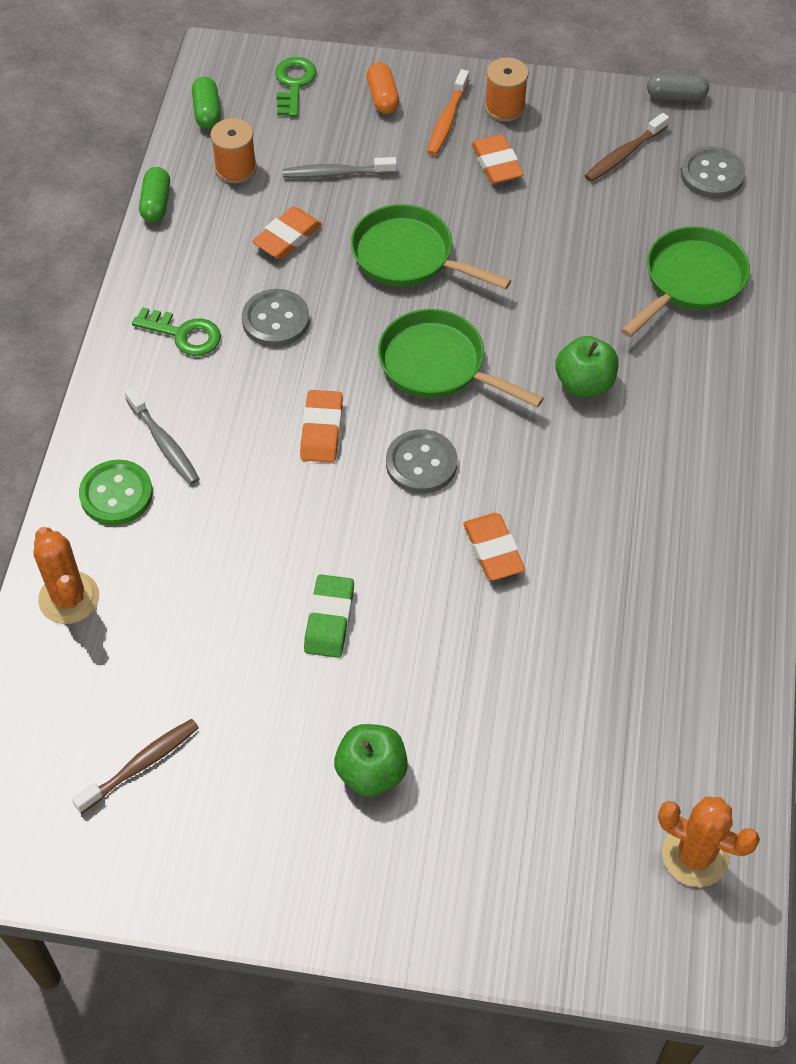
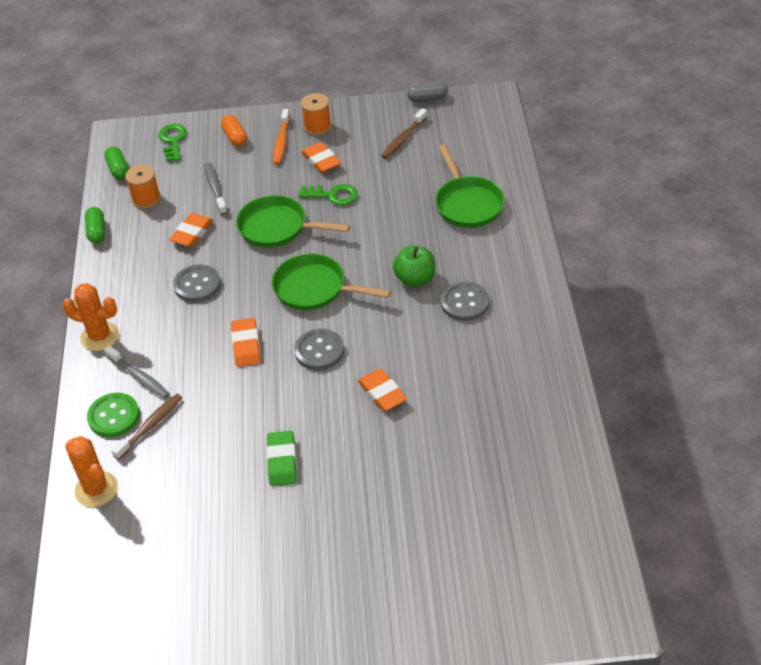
camera: 10 degrees left, 10 degrees down
(141, 764) = (174, 584): brown toothbrush -> brown toothbrush (150, 426)
(183, 334) = (136, 307): green key -> green key (333, 195)
(336, 173) = (215, 188): grey toothbrush -> grey toothbrush turned 90 degrees clockwise
(371, 772) = (336, 550): green apple -> none
(690, 281) = (467, 204): green pan -> green pan turned 135 degrees clockwise
(695, 855) = (569, 550): orange cactus -> orange cactus (100, 336)
(712, 175) = (463, 139): grey button -> grey button (464, 303)

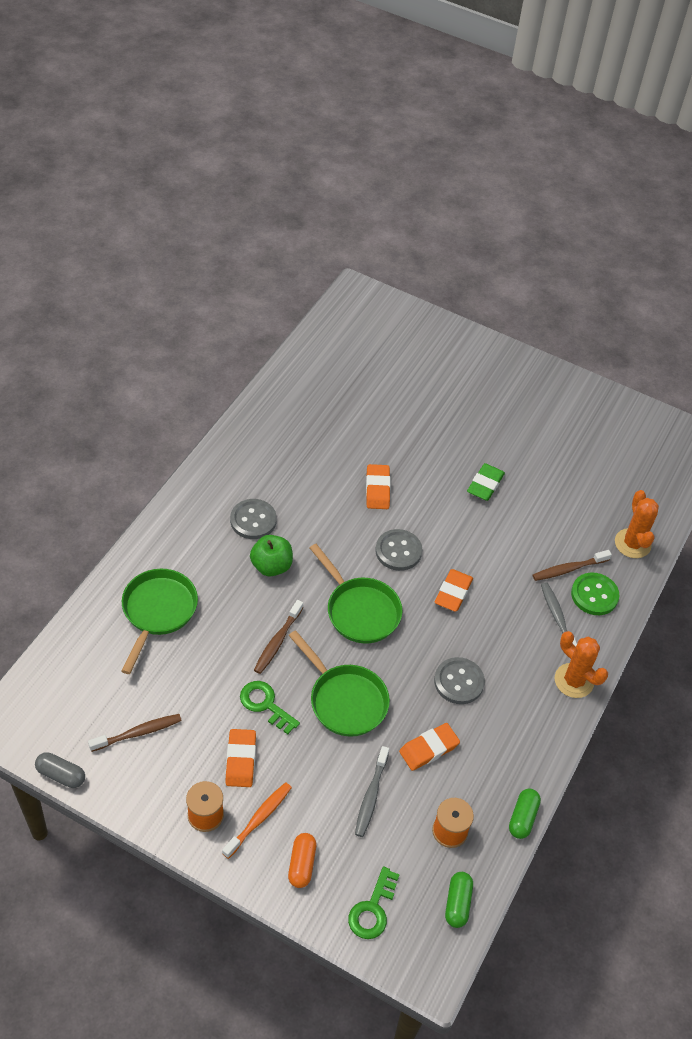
camera: 155 degrees left, 5 degrees up
(360, 234) = (277, 641): none -> brown toothbrush

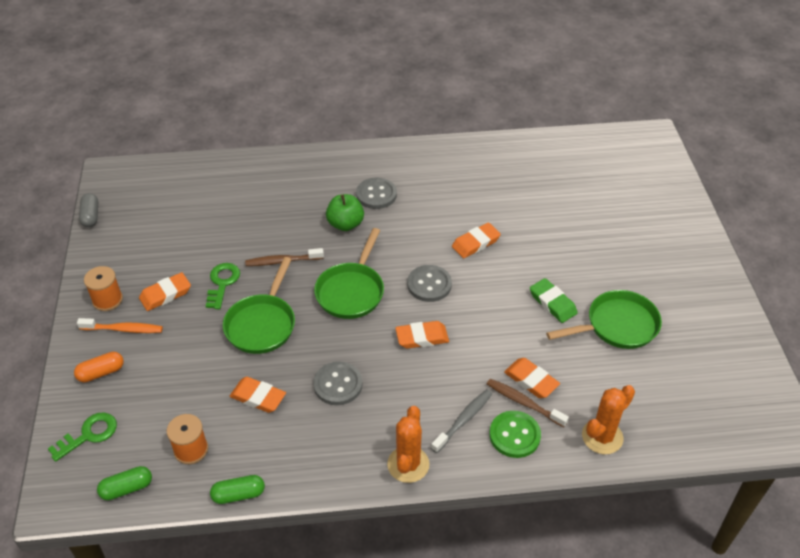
camera: 60 degrees right, 5 degrees down
(138, 733) = (149, 233): brown toothbrush -> none
(158, 611) = (254, 191): green pan -> green pan (617, 326)
(371, 796) = (188, 383): grey toothbrush -> none
(373, 909) = (88, 435): green key -> green key turned 150 degrees clockwise
(485, 484) = (552, 303): green eraser -> green eraser turned 60 degrees clockwise
(551, 550) = (531, 380): none -> orange eraser

